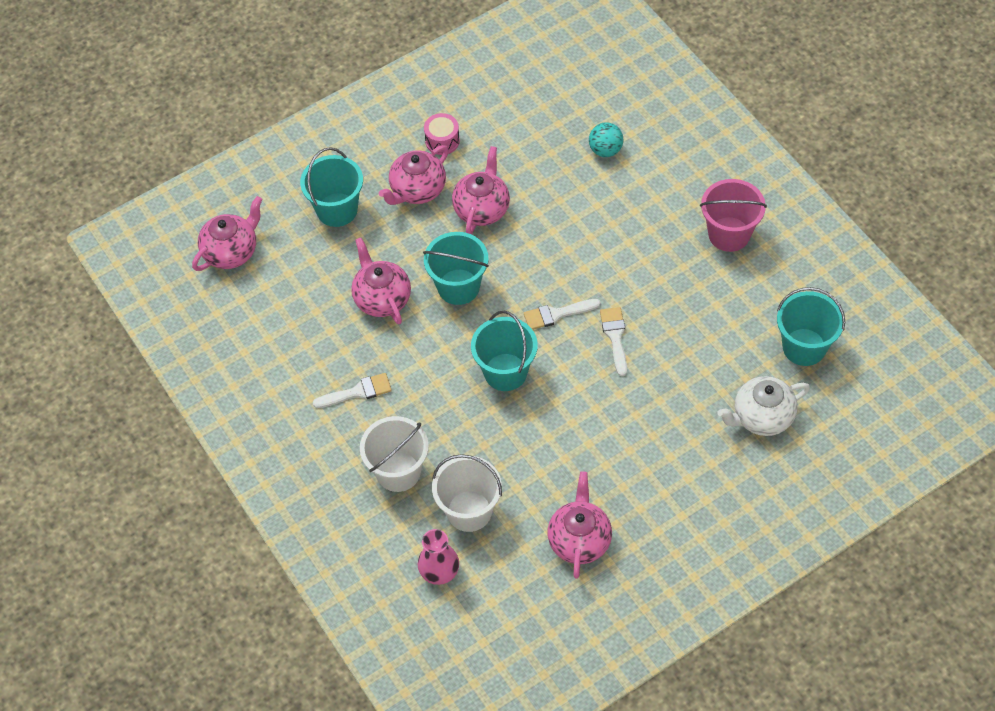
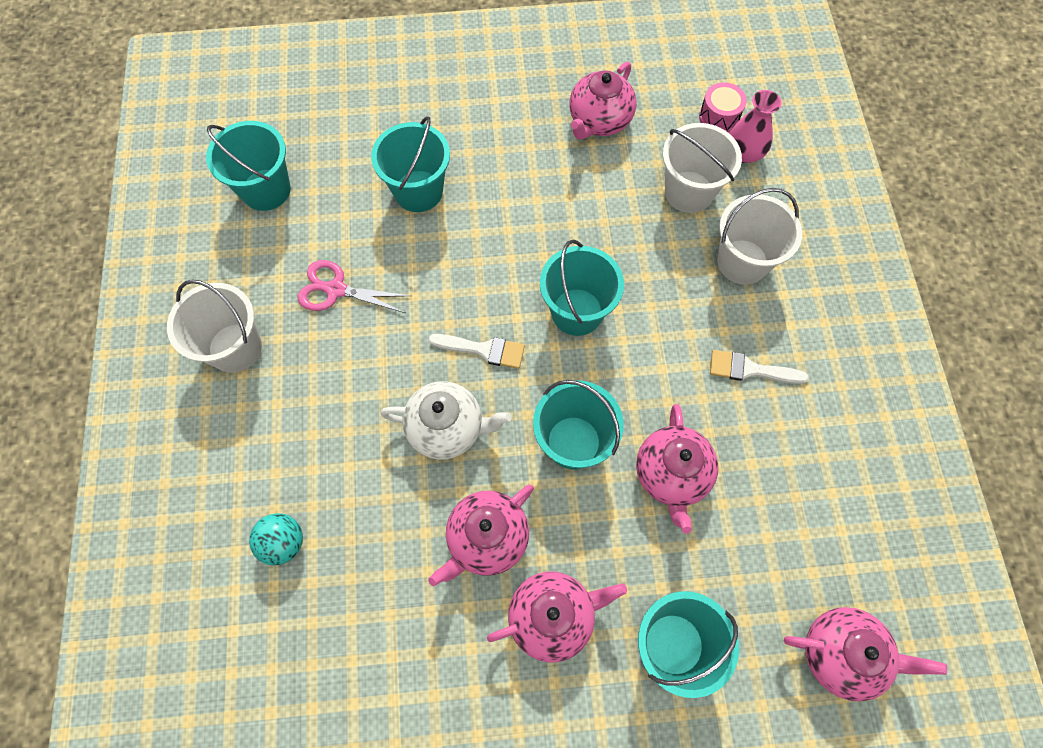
camera: 155 degrees left, 10 degrees up
(231, 251) = (841, 653): pink teapot -> pink teapot turned 150 degrees counterclockwise
(442, 141) = (478, 684): pink drum -> pink drum (719, 117)
(615, 337) = (439, 293): white brush -> none
(686, 404) = (418, 191): none -> turquoise bucket
(691, 303) = (336, 289): none -> pink scissors
(729, 234) = (235, 348): pink bucket -> white bucket
(761, 417) = (359, 146): white teapot -> white teapot (447, 428)

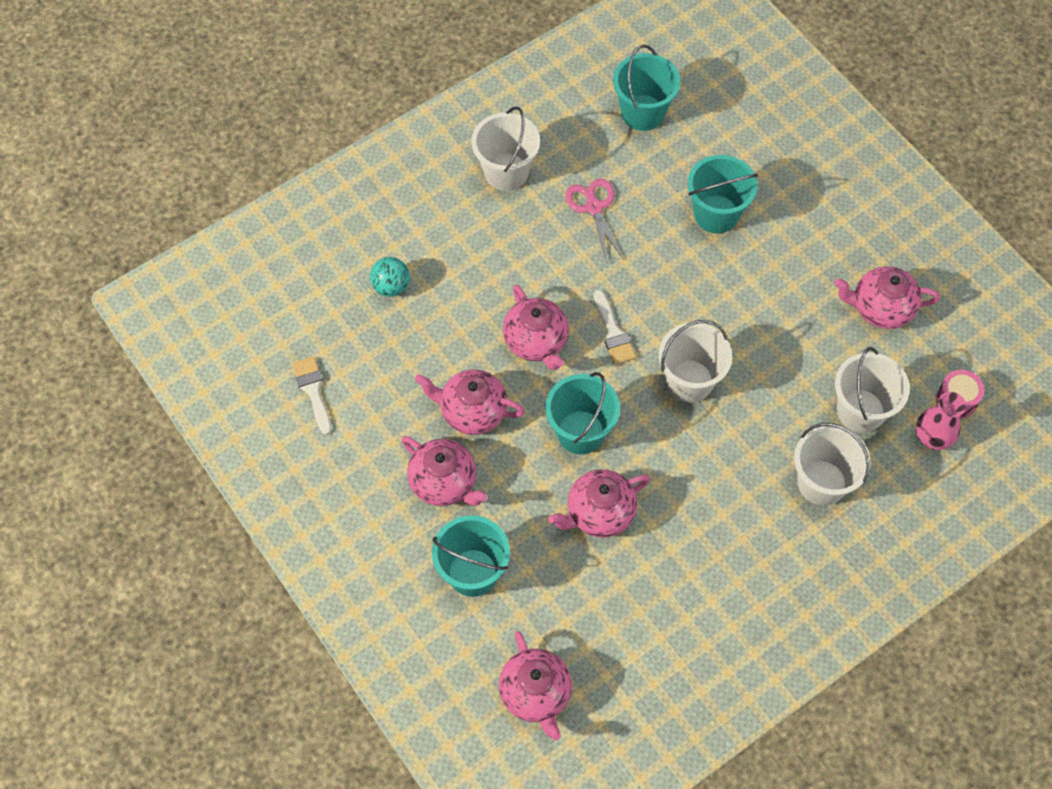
camera: 60 degrees right, 5 degrees down
(447, 428) = (536, 342): white teapot -> pink teapot
(577, 312) = (689, 381): turquoise bucket -> white bucket
(750, 369) = (725, 531): white brush -> white brush (313, 391)

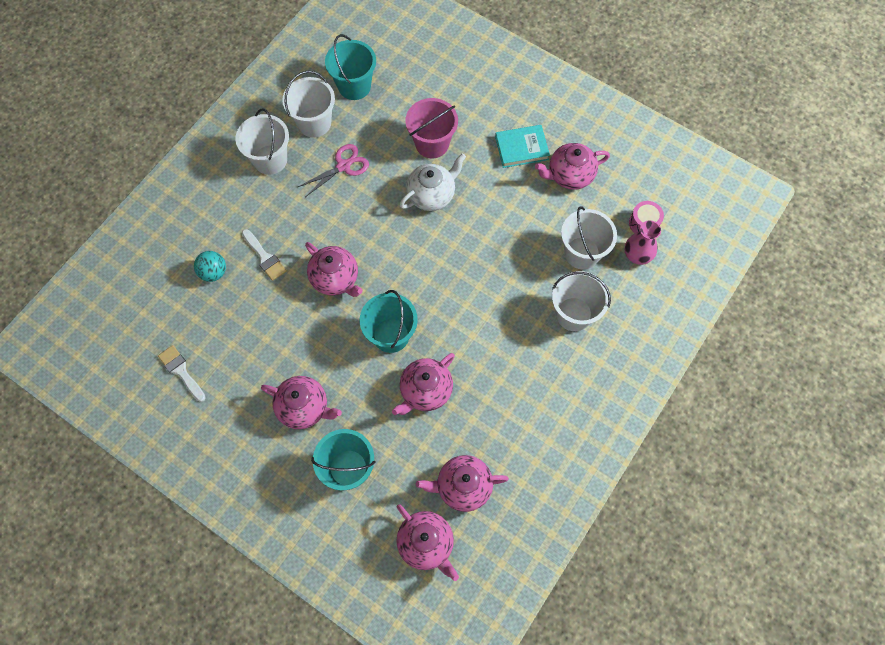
camera: 20 degrees left, 5 degrees up
(472, 411) = (306, 347): pink teapot -> pink teapot (462, 486)
(594, 207) = (343, 166): pink scissors -> pink scissors turned 90 degrees clockwise
(613, 332) = (389, 253): white brush -> white brush (265, 257)
(689, 381) = (455, 271): white bucket -> white bucket (314, 123)
(693, 277) = (432, 194): none -> white teapot
(716, 214) = (432, 143): turquoise bucket -> pink bucket
(830, 255) = (521, 148): none -> turquoise book

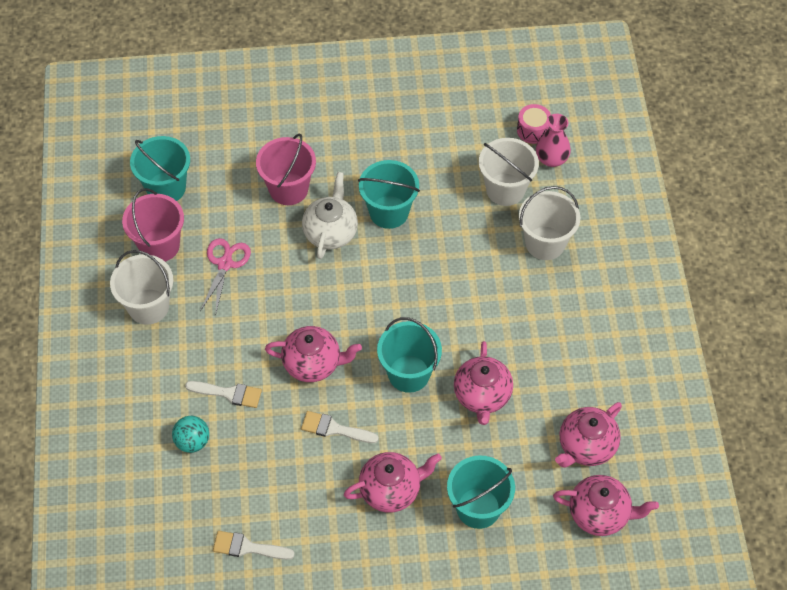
camera: 40 degrees left, 10 degrees down
(307, 335) = (334, 429): none -> white brush
(314, 123) = (159, 245): white bucket -> pink bucket
(484, 209) = (389, 212): none -> turquoise bucket
(521, 148) = (372, 139): turquoise book -> none
(569, 175) = (435, 133): pink teapot -> none

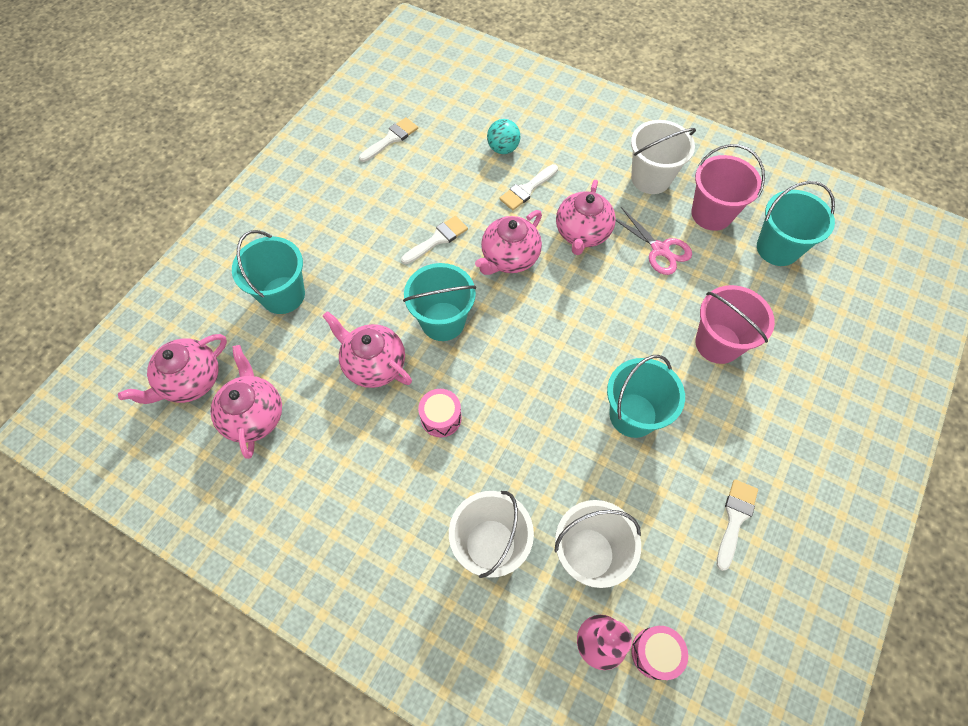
camera: 125 degrees right, 5 degrees up
(330, 232) = (641, 349): white teapot -> none
(391, 490) = (353, 246): pink teapot -> pink teapot (582, 233)
(417, 126) = (735, 518): none -> white brush
(486, 324) = (441, 418): none -> pink drum

